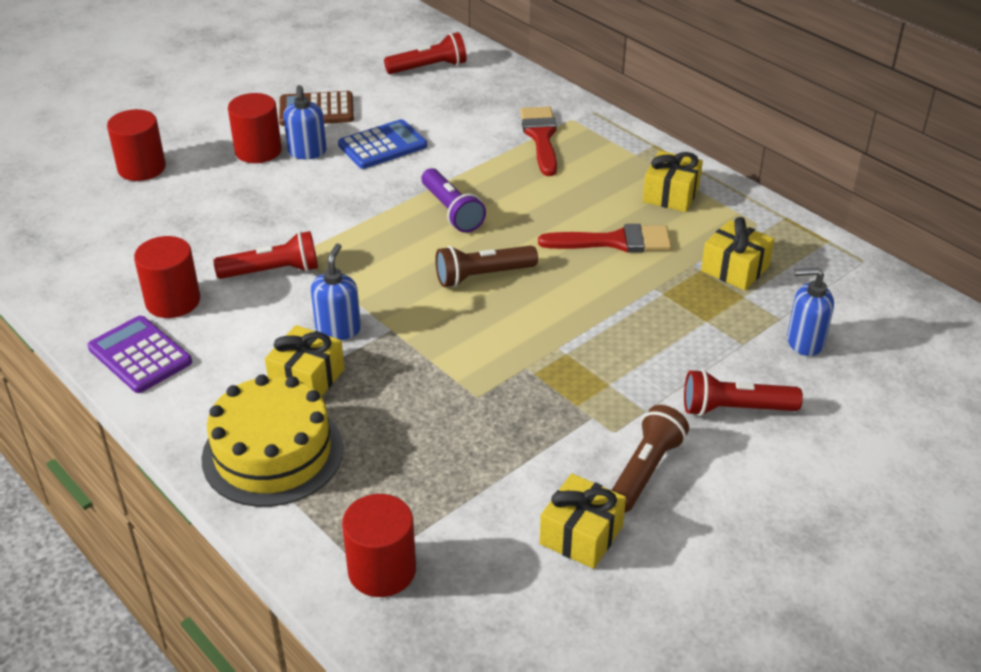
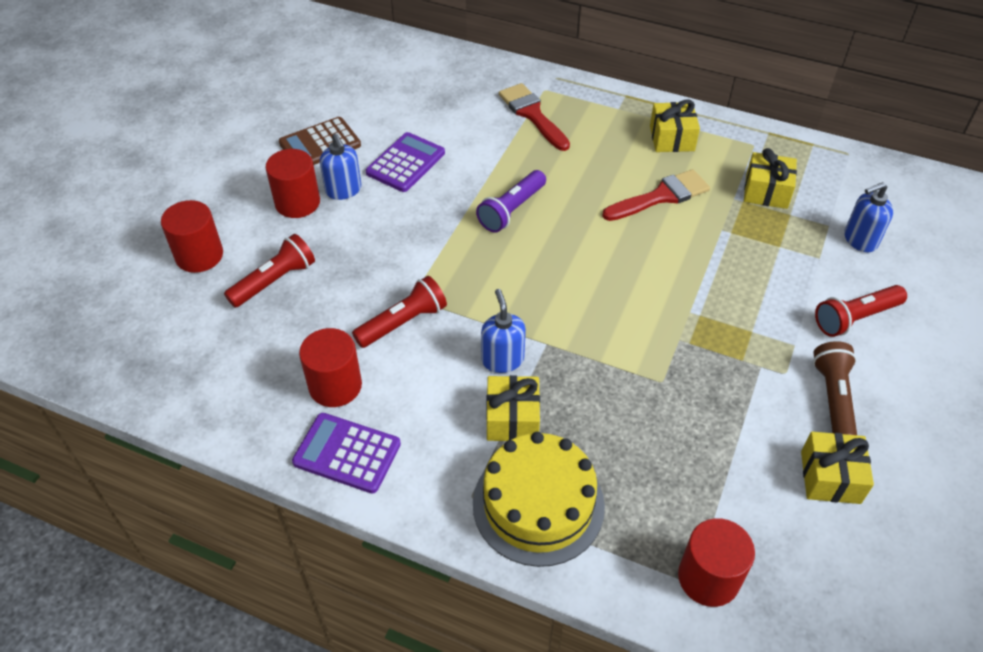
camera: 25 degrees left, 10 degrees up
(382, 145) = (405, 163): blue calculator -> purple calculator
(428, 68) = (388, 72): red flashlight -> red flashlight (274, 281)
(451, 211) = (512, 210): purple flashlight -> purple flashlight turned 90 degrees clockwise
(483, 276) = (583, 264): brown flashlight -> none

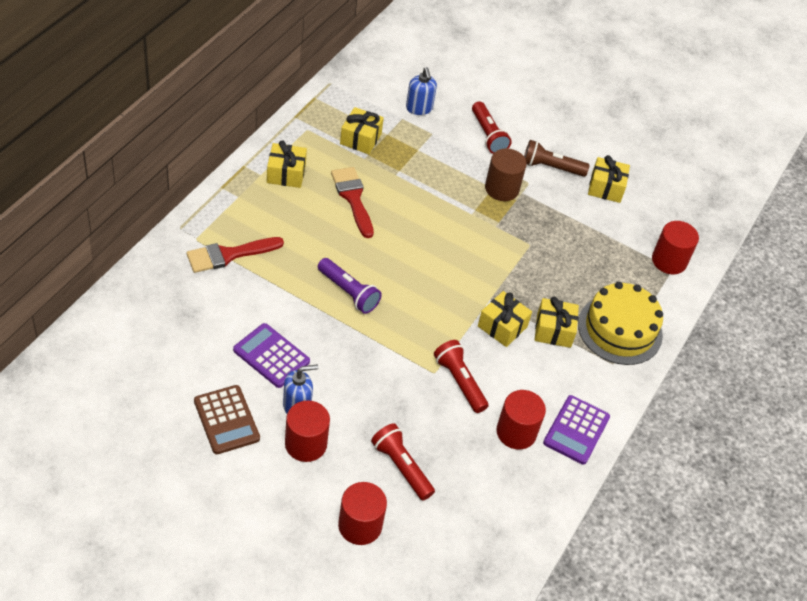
camera: 90 degrees left, 0 degrees up
(502, 359) = (502, 326): blue soap dispenser -> yellow gift
(755, 342) = (502, 188): none -> brown cylinder

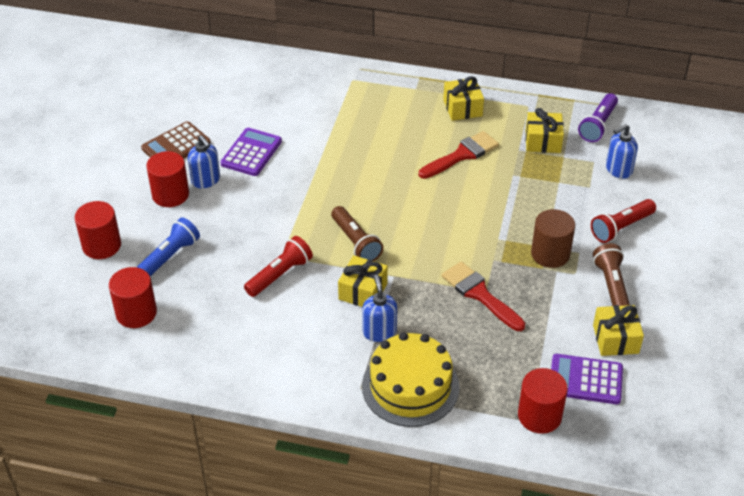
camera: 80 degrees right, 5 degrees down
(229, 255) = (346, 101): red brush -> red brush (480, 294)
(348, 292) = (346, 179): purple flashlight -> purple flashlight (598, 125)
(401, 467) = (169, 257): red flashlight -> blue flashlight
(438, 312) = (355, 242): none -> brown flashlight
(516, 432) = (239, 327): red cylinder -> red cylinder (136, 313)
(553, 330) = (379, 332): yellow gift -> blue soap dispenser
(576, 430) = (260, 372): purple calculator -> purple calculator (585, 380)

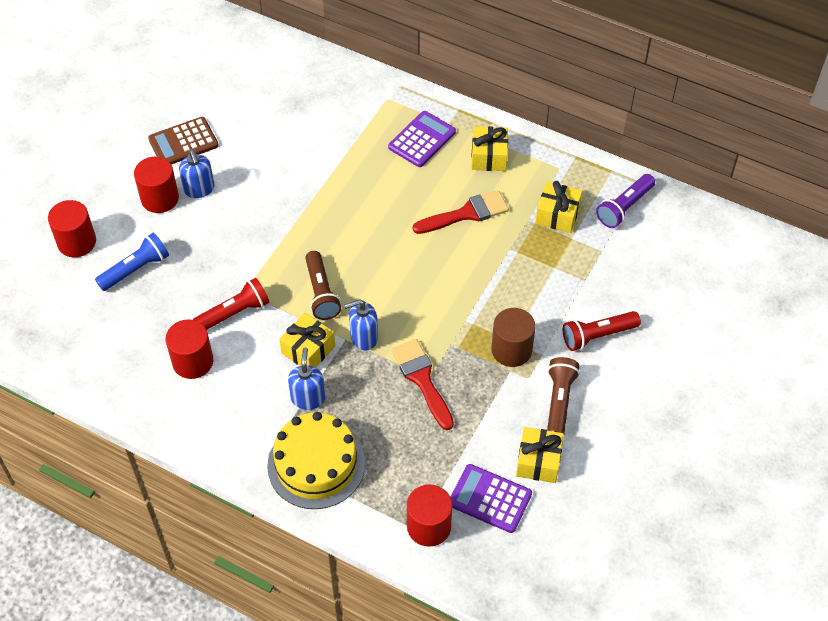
camera: 15 degrees right, 10 degrees up
(136, 313) = (86, 324): red cylinder -> red cylinder (193, 361)
(251, 152) = (254, 166): purple calculator -> purple calculator (422, 139)
(618, 170) = (623, 266): blue soap dispenser -> blue soap dispenser (363, 337)

